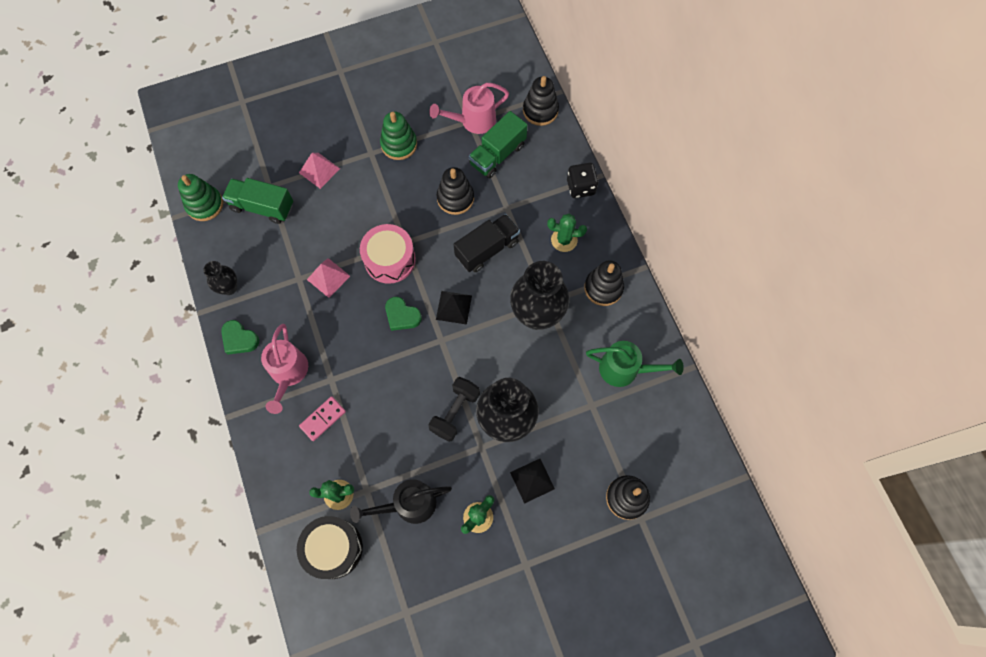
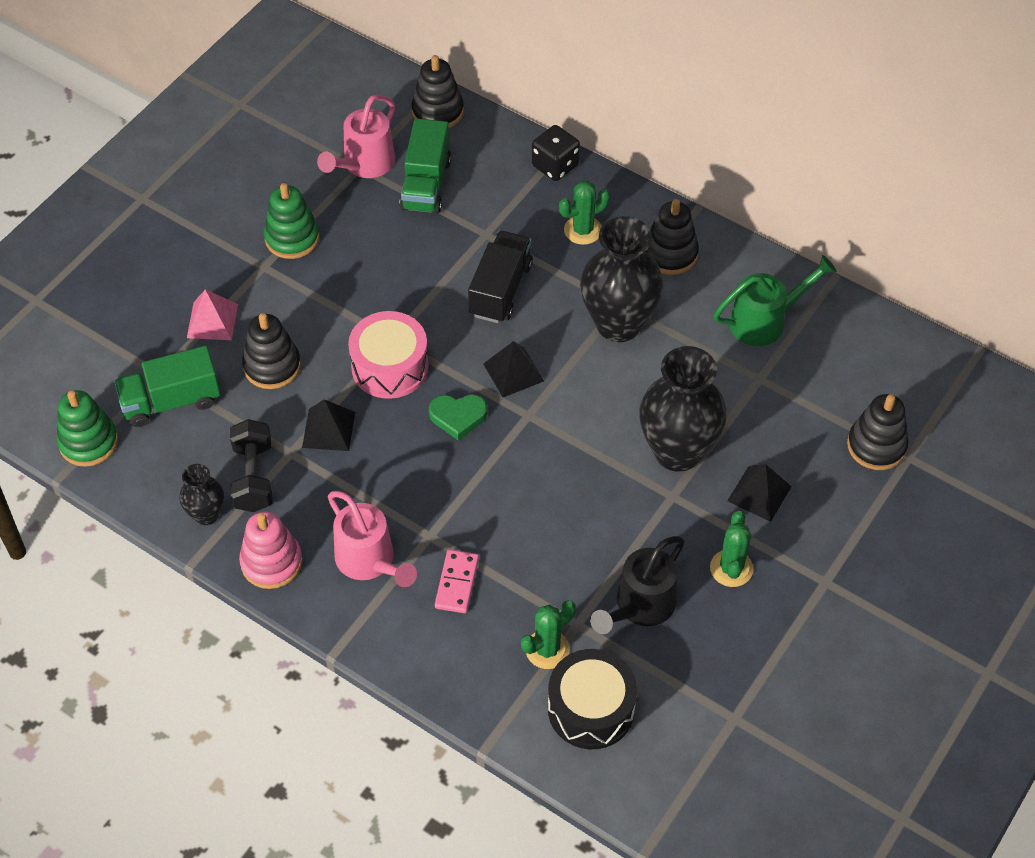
camera: 35 degrees left, 15 degrees down
(239, 339) = (271, 562): green heart -> pink stacking toy
(328, 277) = (328, 429): pink pyramid -> black pyramid
(455, 198) = (414, 257): black stacking toy -> black stacking toy (272, 366)
(455, 412) = (610, 479): black dumbbell -> black dumbbell (253, 477)

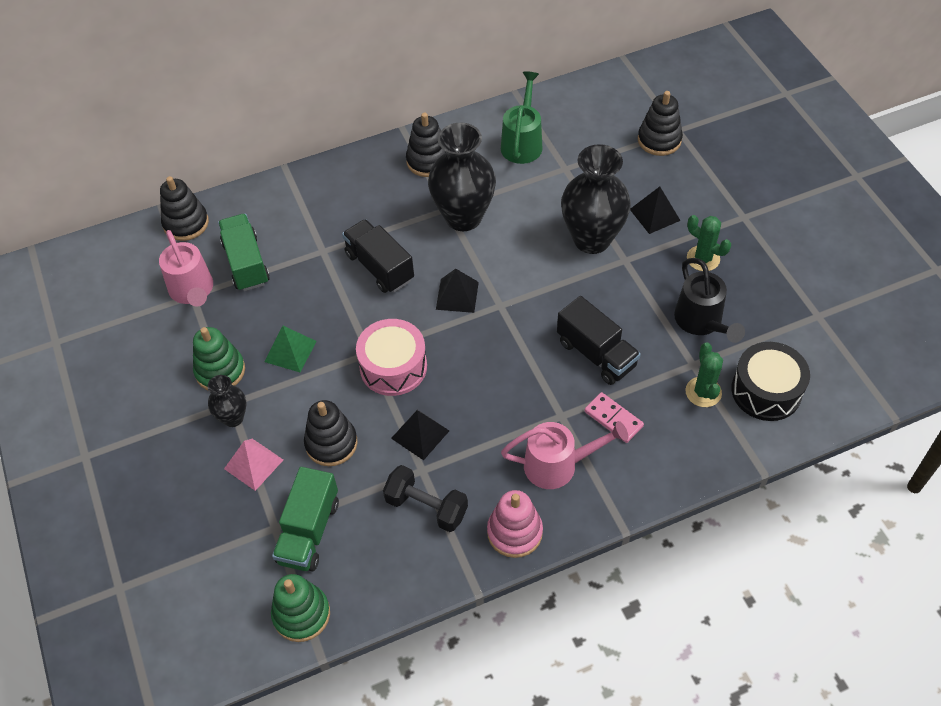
camera: 55 degrees left, 0 degrees up
(206, 514) = (438, 557): black vase -> black vase (233, 418)
(350, 277) = (290, 351): none -> green pyramid
(426, 184) = (246, 263): green truck -> green truck turned 150 degrees counterclockwise
(458, 417) = (470, 347): green heart -> none
(527, 529) = (596, 354): none -> black truck
(555, 166) = (298, 183): black dice -> none
(583, 230) = (368, 196): green cactus -> none

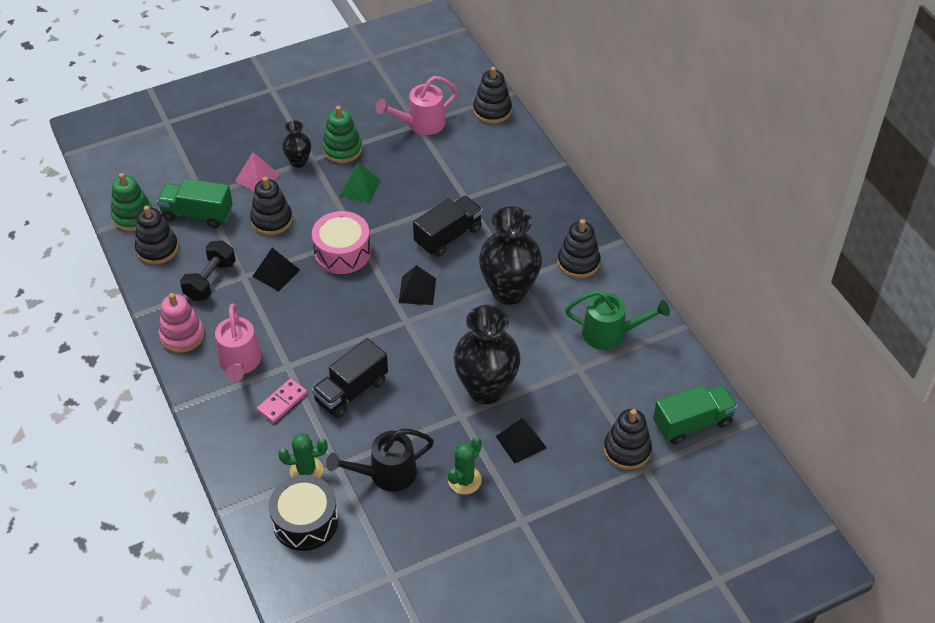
camera: 85 degrees right, 5 degrees down
(246, 263) = (450, 152): green truck -> green truck (692, 423)
(366, 576) = (157, 249): none -> black stacking toy

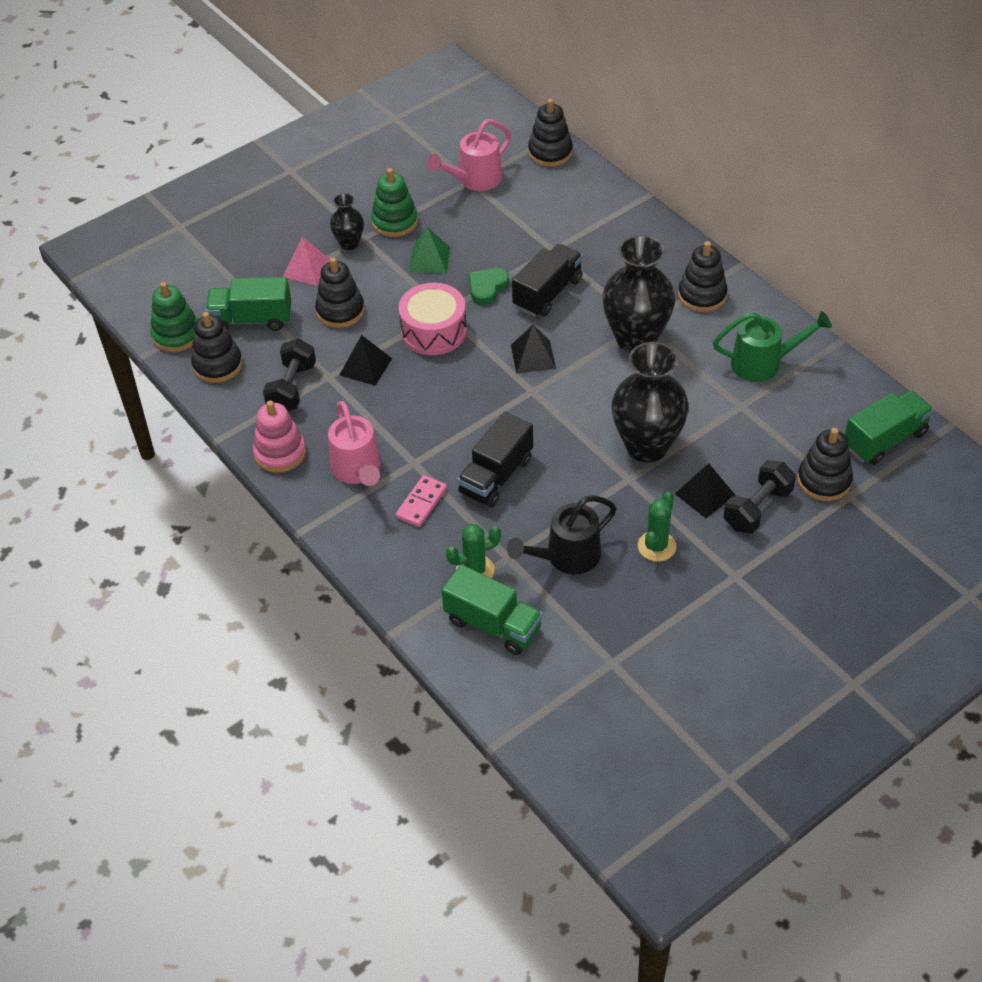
camera: 10 degrees left, 0 degrees up
(305, 521) = (493, 624): black drum -> green truck
(399, 222) = (487, 288): none -> green heart
(561, 464) = (757, 509): none -> black dumbbell

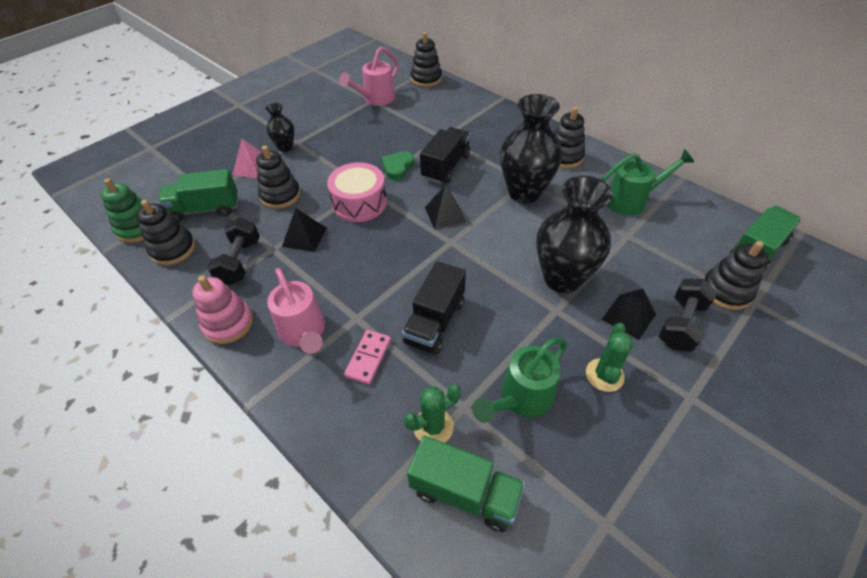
camera: 10 degrees left, 0 degrees up
(395, 222) = (319, 130): green stacking toy -> none
(429, 259) = (349, 152): green pyramid -> none
(566, 557) = (521, 398): black watering can -> green watering can

